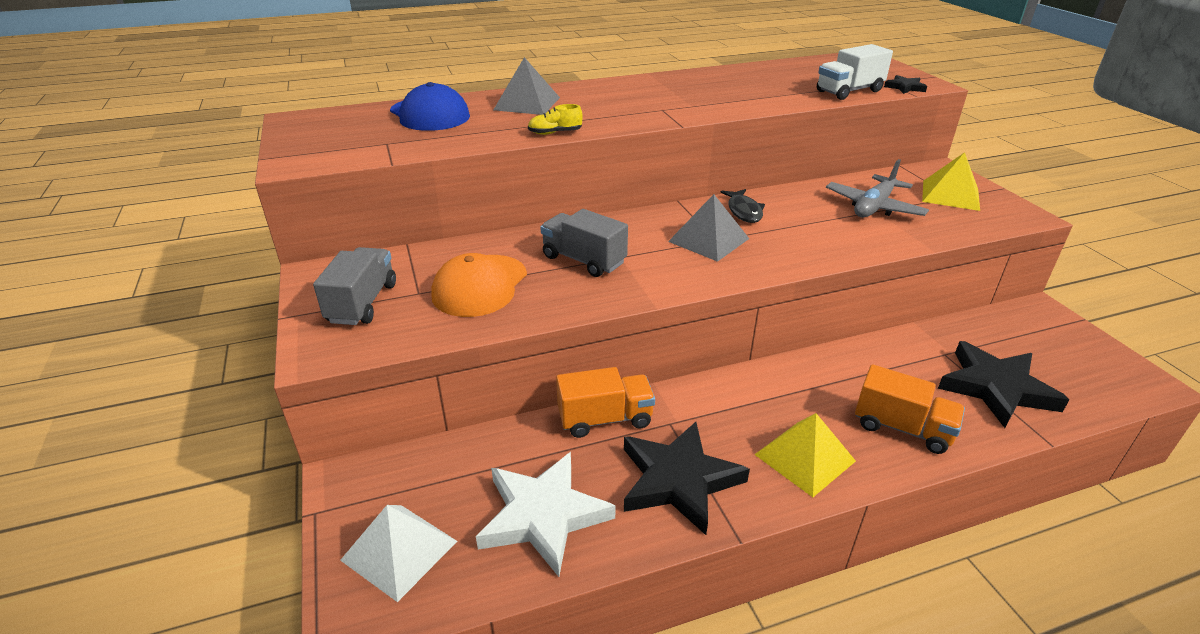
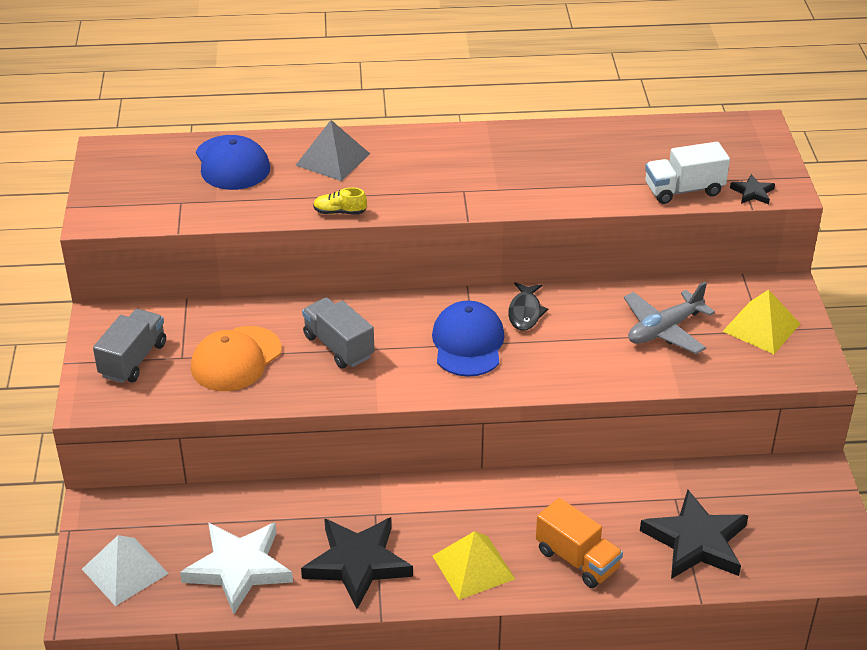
camera: 15 degrees right, 5 degrees up
(605, 419) = (321, 499): orange truck -> none
(709, 240) = (468, 343): grey pyramid -> blue cap

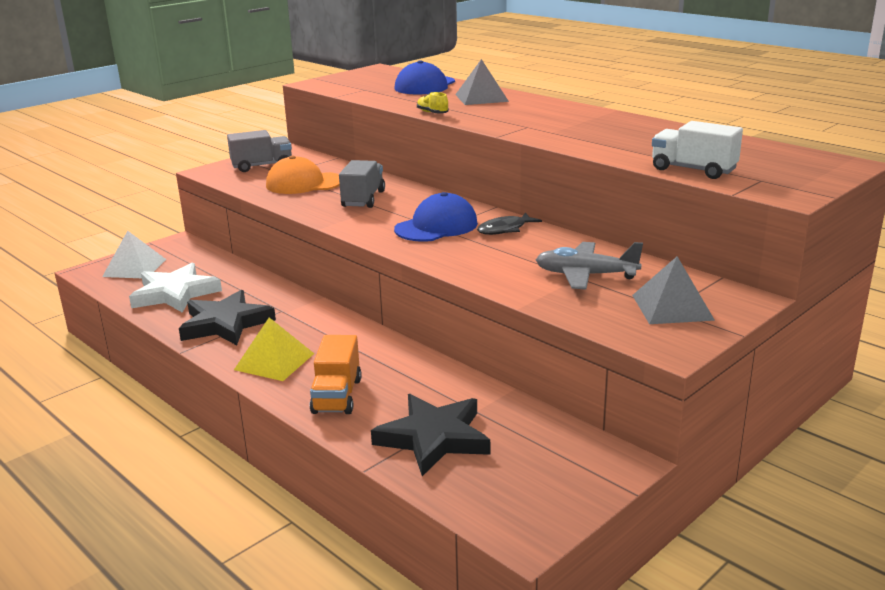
camera: 50 degrees right, 15 degrees down
(752, 192) = (754, 188): black star -> none
(761, 327) = (672, 307): yellow pyramid -> grey pyramid

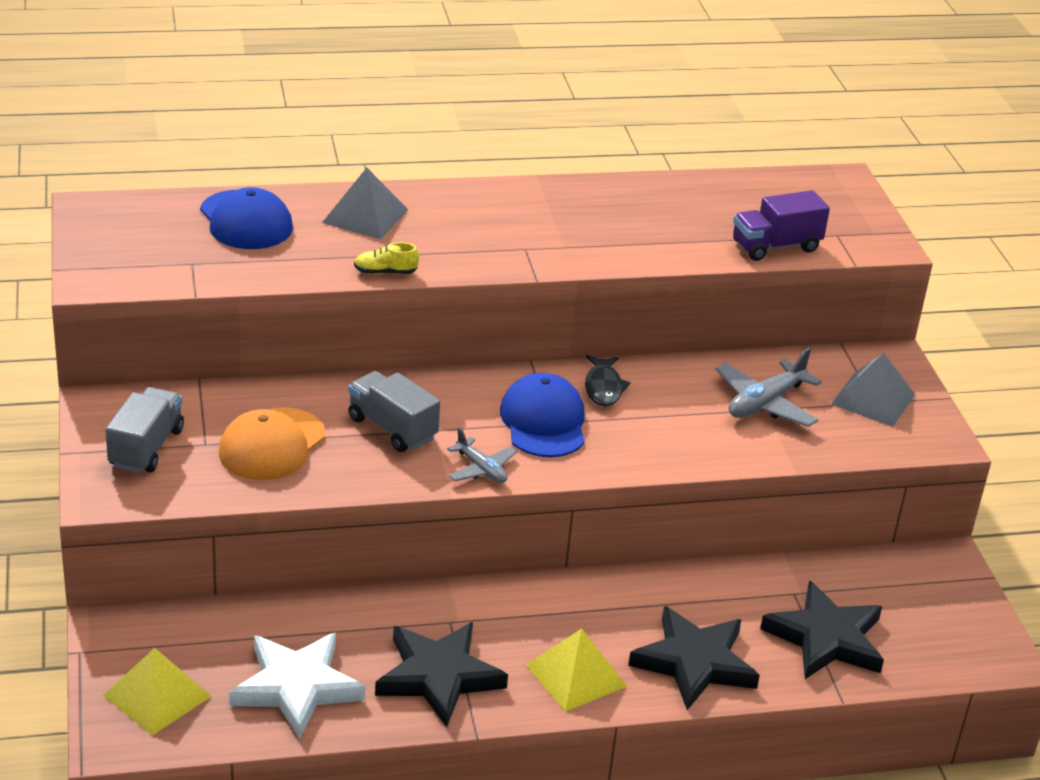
camera: 60 degrees left, 10 degrees up
(134, 268) = (157, 695): white pyramid -> yellow pyramid
(337, 396) = (694, 663): orange truck -> black star
(359, 227) = (481, 469): none -> grey plane
(693, 170) = (775, 246): white truck -> purple truck

